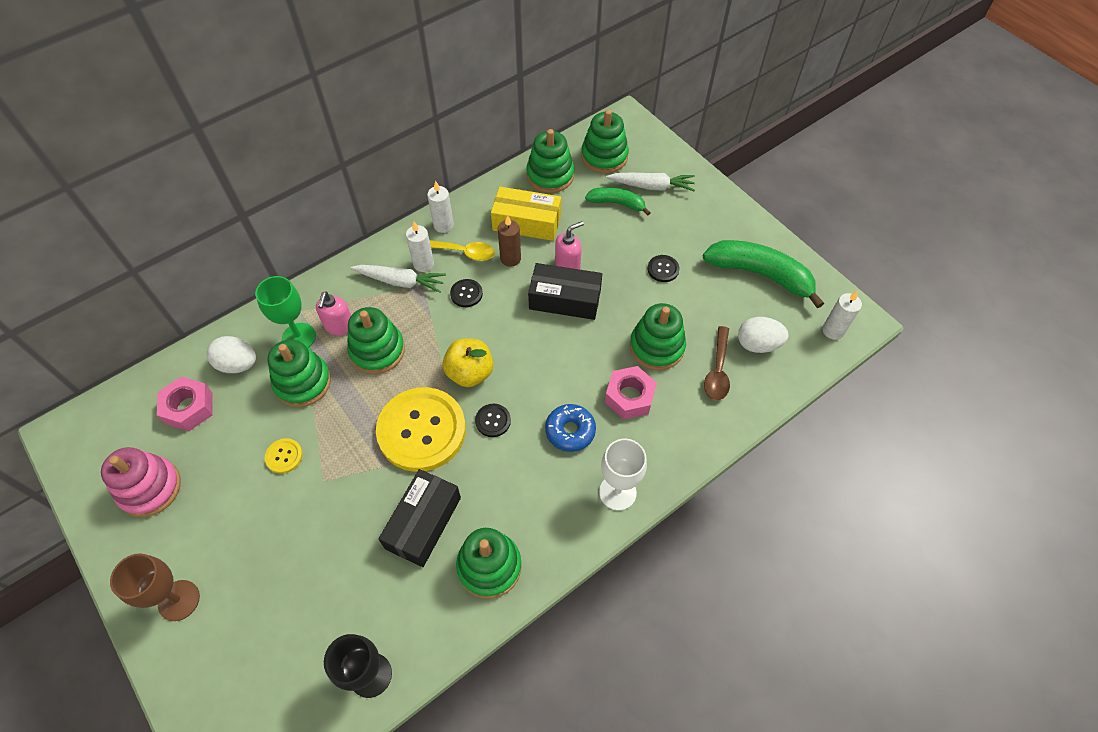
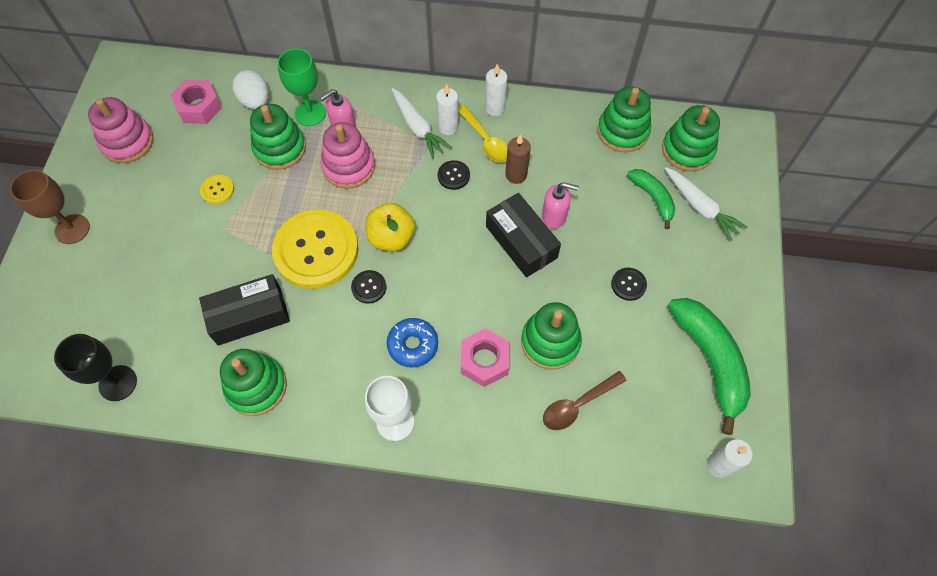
camera: 45 degrees right, 5 degrees up
(377, 350) = (349, 166): green stacking toy -> pink stacking toy
(526, 222) = (560, 156): yellow box -> none
(758, 344) = (637, 415): white egg -> none

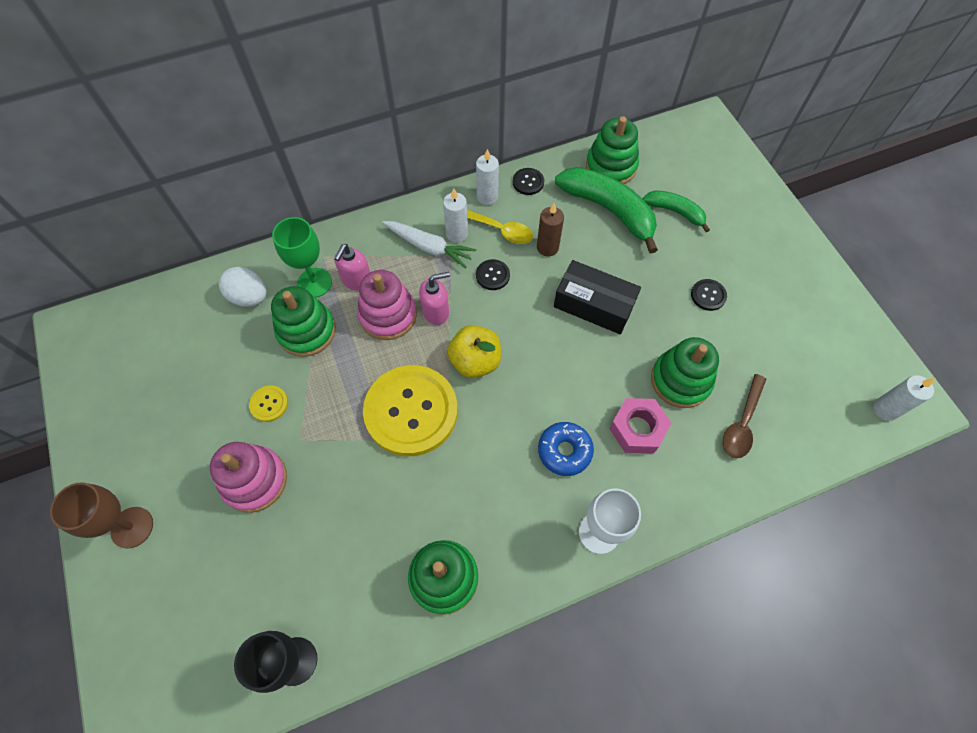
camera: 30 degrees left, 0 degrees up
(127, 142) = (135, 404): pink stacking toy -> pink stacking toy (255, 480)
(199, 107) = (192, 331): pink nut -> none
(249, 315) = (388, 511): black box -> none
(369, 287) = (486, 419): black button -> black button (528, 182)
(554, 216) = (606, 268): pink soap dispenser -> pink soap dispenser (436, 312)
(687, 150) = (673, 157): green stacking toy -> none
(700, 207) = (717, 201): white carrot -> none
(710, 360) = (815, 325): green banana -> green banana (608, 210)

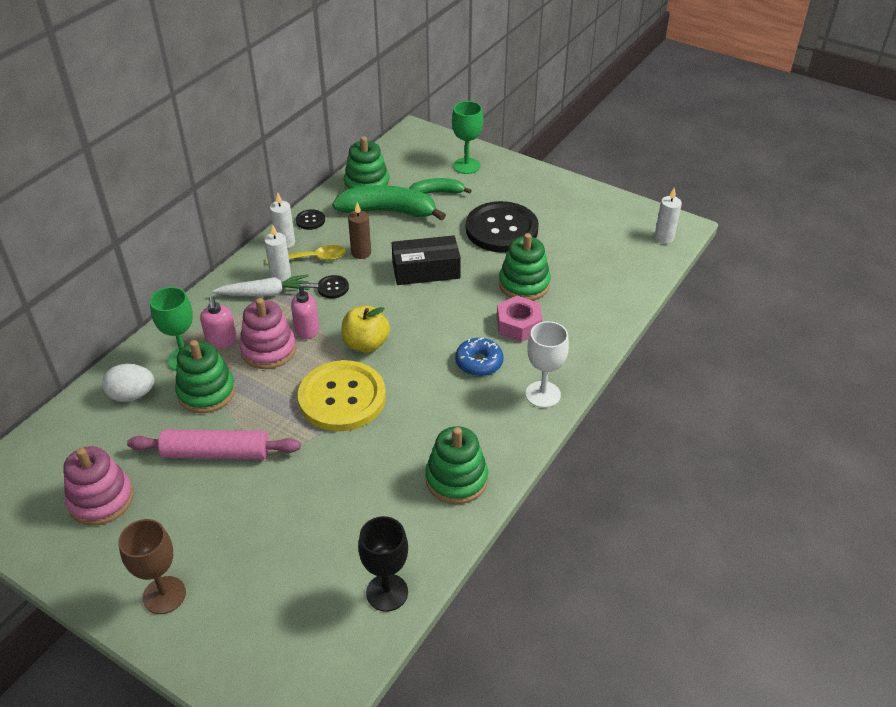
camera: 35 degrees left, 20 degrees down
(255, 480) = (249, 506): pink stacking toy -> pink stacking toy (101, 499)
(269, 404) = (216, 453): yellow button -> pink rolling pin
(436, 312) = (307, 329): pink soap dispenser -> pink soap dispenser turned 45 degrees clockwise
(708, 295) = (501, 229): black button -> black button, size x2.47
(730, 192) = (466, 166): none -> green goblet
(742, 423) = (584, 287): brown spoon -> none

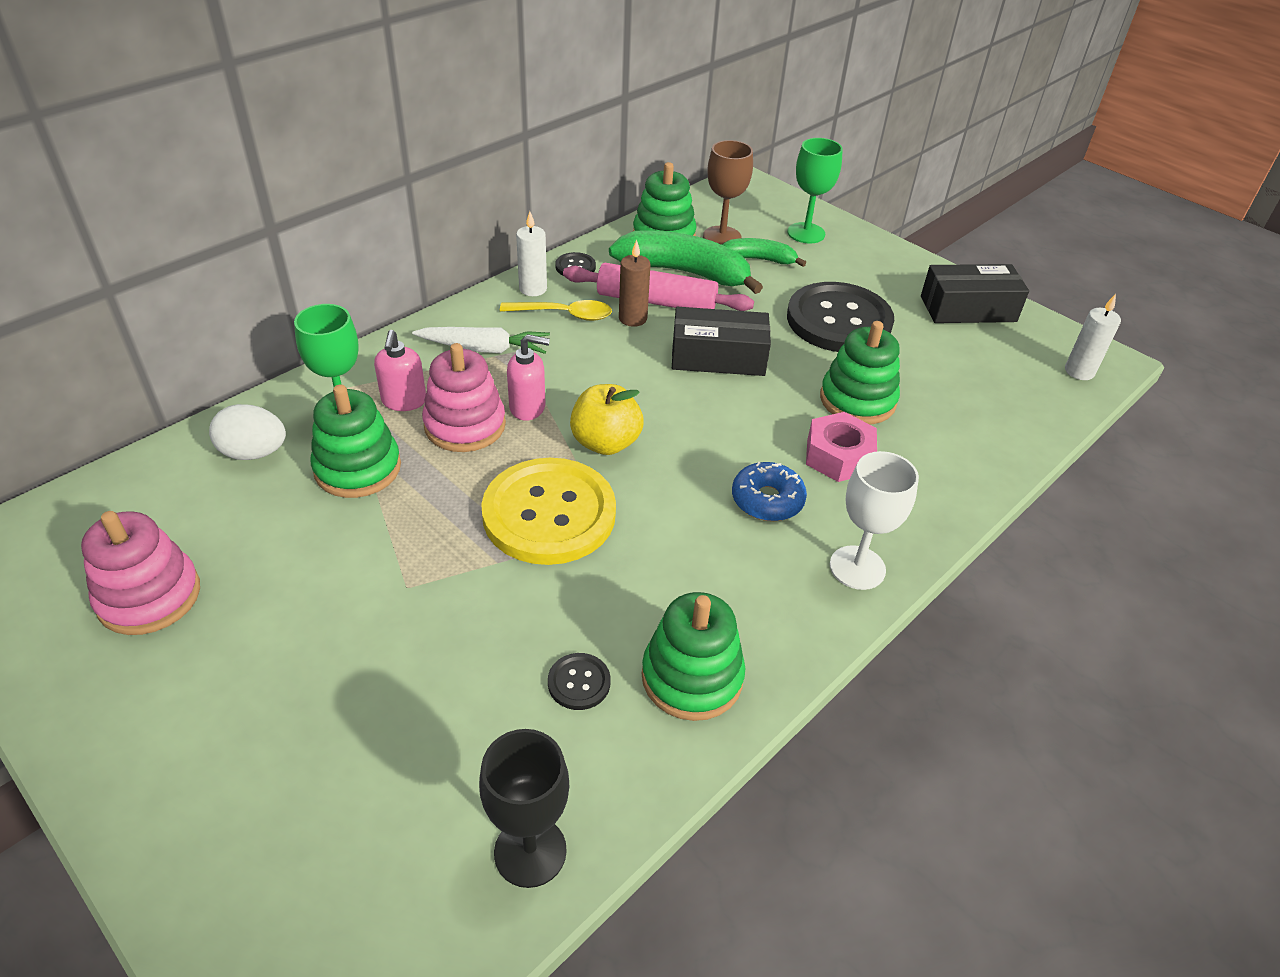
camera: 10 degrees right, 0 degrees up
(164, 595) = (178, 773): brown goblet -> brown goblet (722, 237)
(216, 453) = (340, 560): pink rolling pin -> pink rolling pin (656, 301)
(280, 275) = (513, 329): white candle -> none
(333, 288) = (580, 357): black button -> black button (579, 682)
(586, 205) = (968, 309): none -> black box

